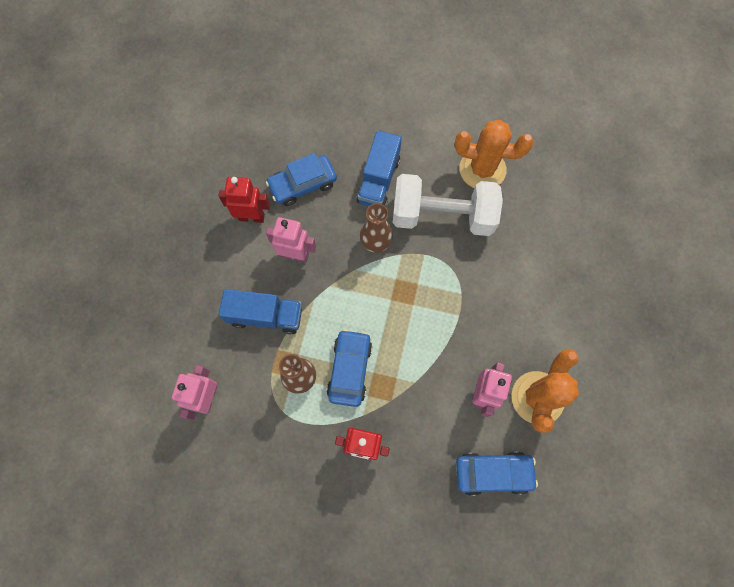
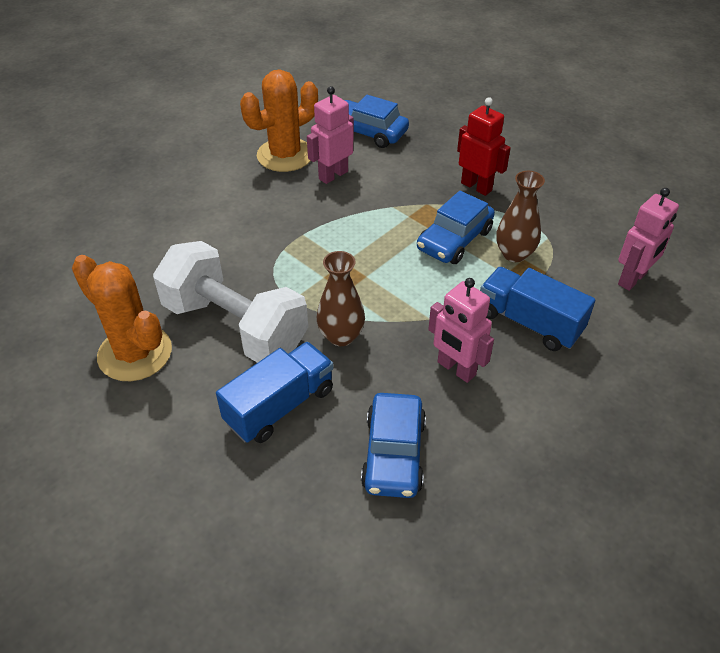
camera: 150 degrees left, 25 degrees down
(251, 217) = (496, 445): red robot -> none
(302, 184) = (393, 454): blue car -> blue car turned 90 degrees clockwise

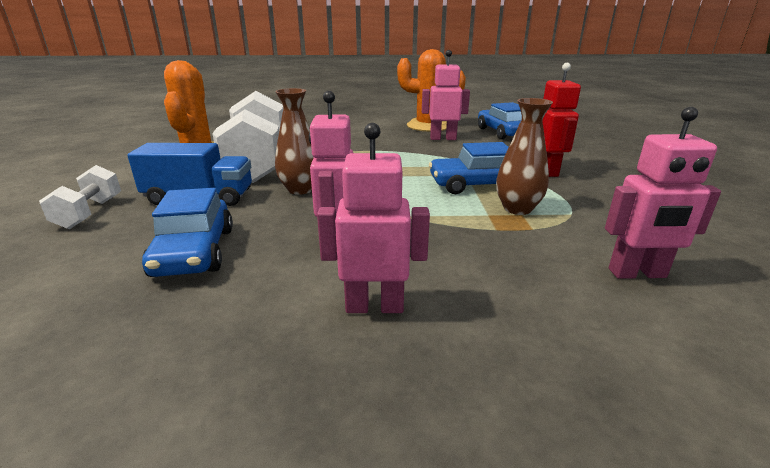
camera: 45 degrees right, 20 degrees down
(227, 493) = (89, 213): none -> white dumbbell
(393, 454) = (194, 252): blue car -> blue car turned 60 degrees counterclockwise
(529, 322) = (455, 246): blue truck -> none
(557, 404) = (374, 306): none -> pink robot

